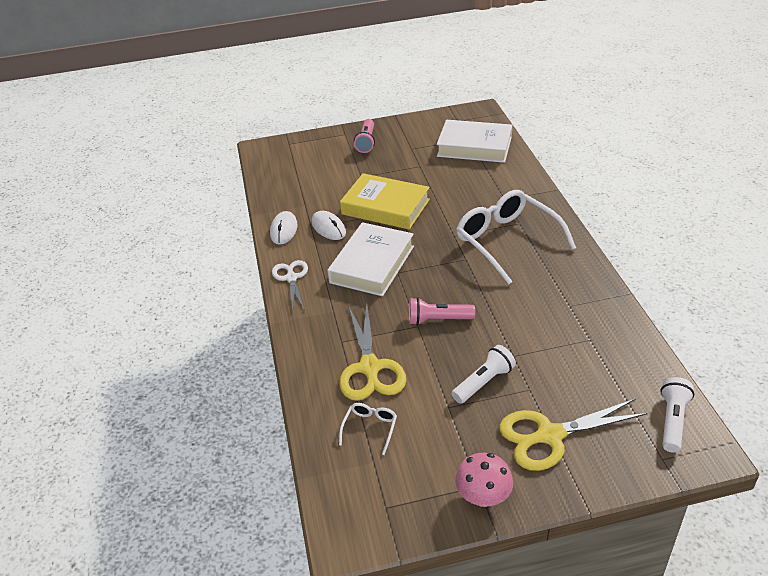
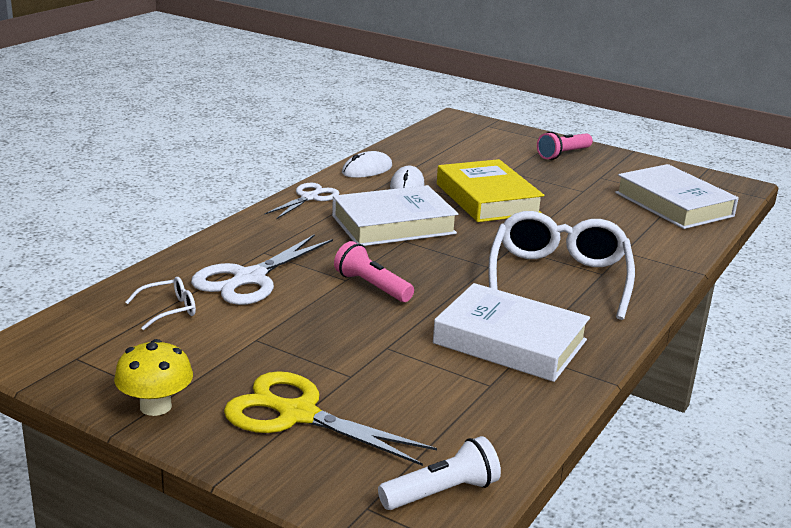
camera: 40 degrees right, 15 degrees down
(370, 367) = (249, 278): yellow scissors -> white scissors
(483, 496) = (155, 406): pink mushroom -> yellow mushroom
(484, 382) = (320, 345): white flashlight -> none
(555, 304) = (510, 342): none -> white book

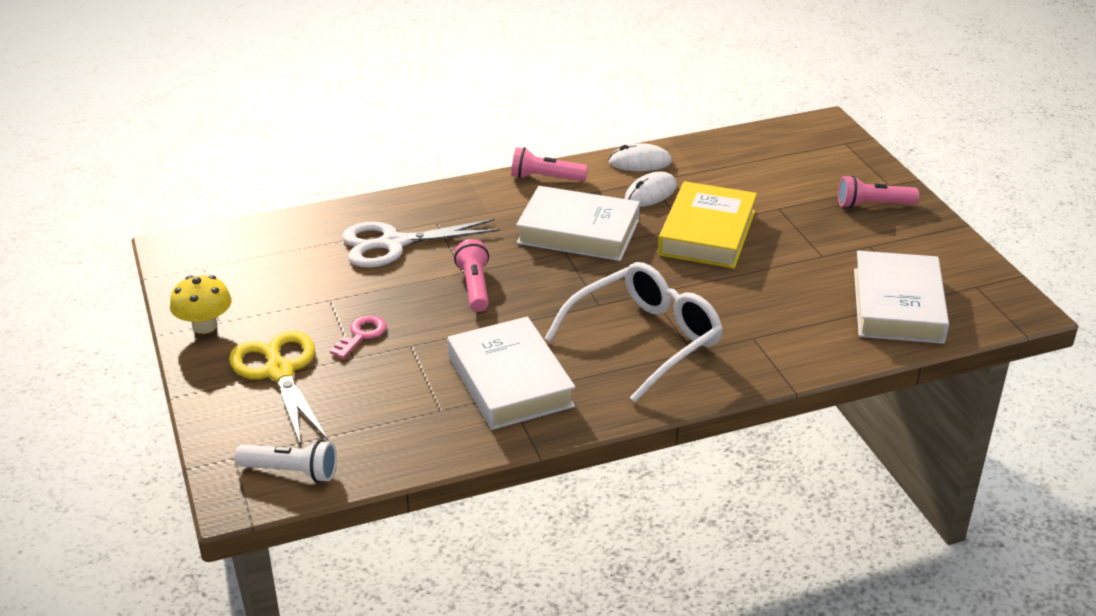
camera: 40 degrees right, 10 degrees up
(169, 310) = (304, 250): white glasses -> none
(309, 198) = (545, 178): white scissors -> pink flashlight
(330, 355) = (361, 335): none -> pink key

